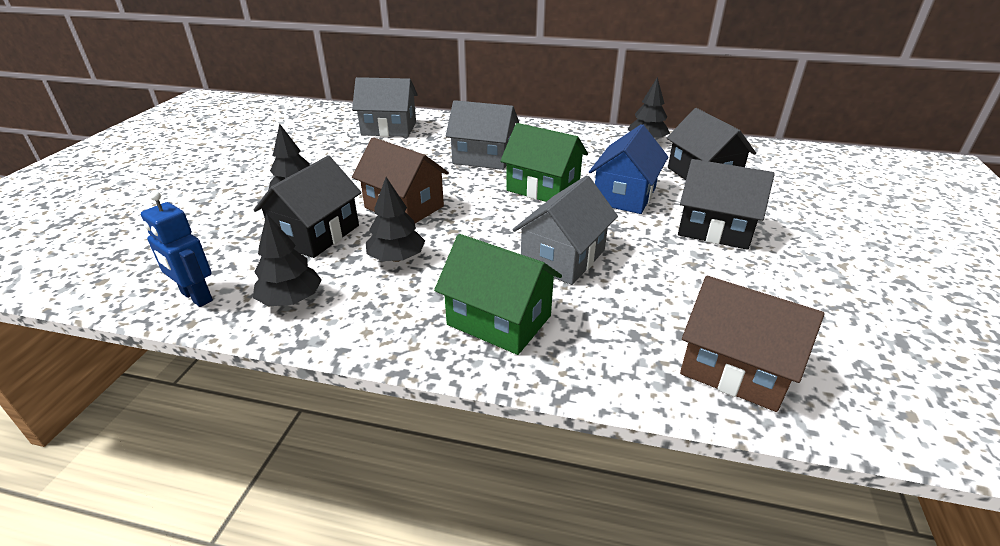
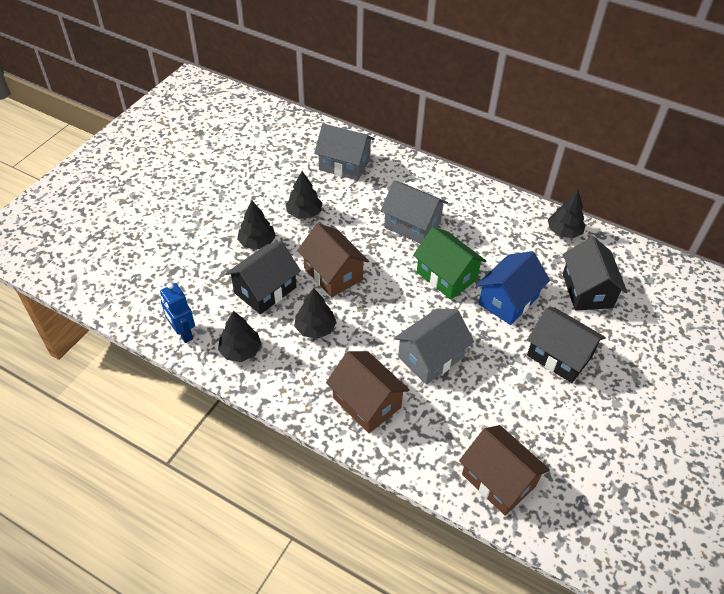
camera: 15 degrees right, 15 degrees up
(352, 166) = (304, 213): none -> black tree
(499, 320) = (366, 402): green house -> brown house

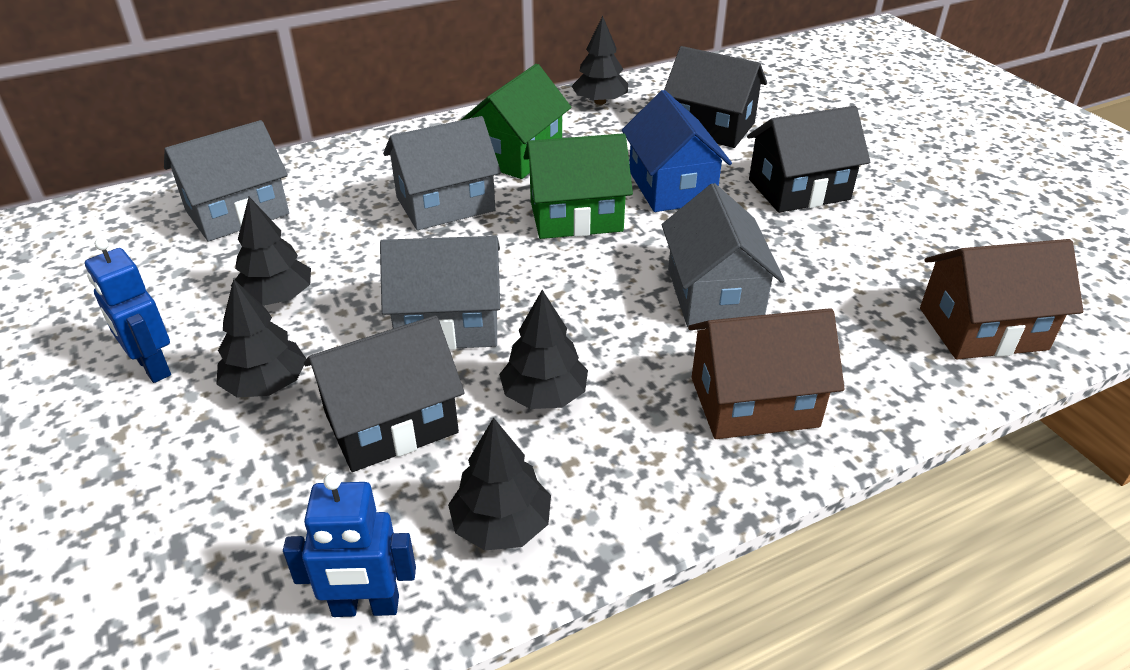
camera: 55 degrees left, 10 degrees down
(241, 206) = (152, 367): none -> blue robot
(265, 290) = (391, 423): black house -> black house turned 75 degrees clockwise
(333, 274) = (448, 323): brown house -> grey house
(478, 226) = (516, 154): none -> green house

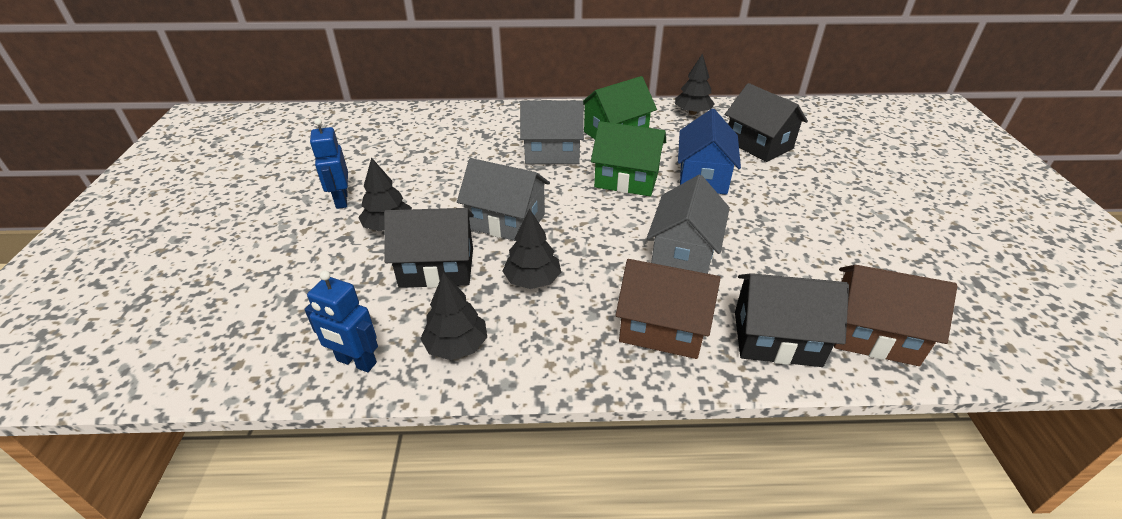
camera: 25 degrees right, 0 degrees up
(237, 212) = (436, 130): grey house -> none
(276, 297) = (425, 181): black tree -> none
(799, 189) = (795, 200): black house -> black house (776, 338)

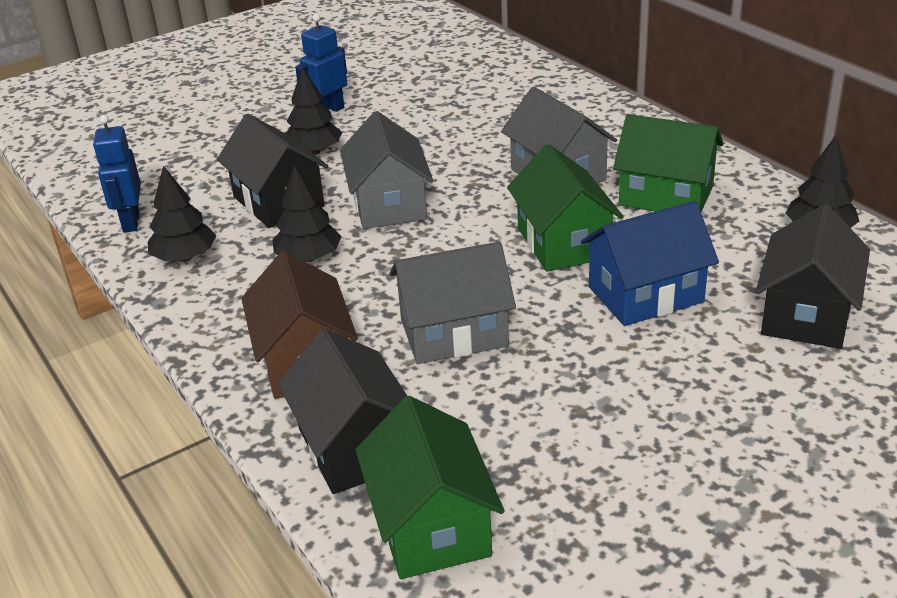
camera: 60 degrees right, 5 degrees down
(873, 334) = (431, 525): brown house -> green house

